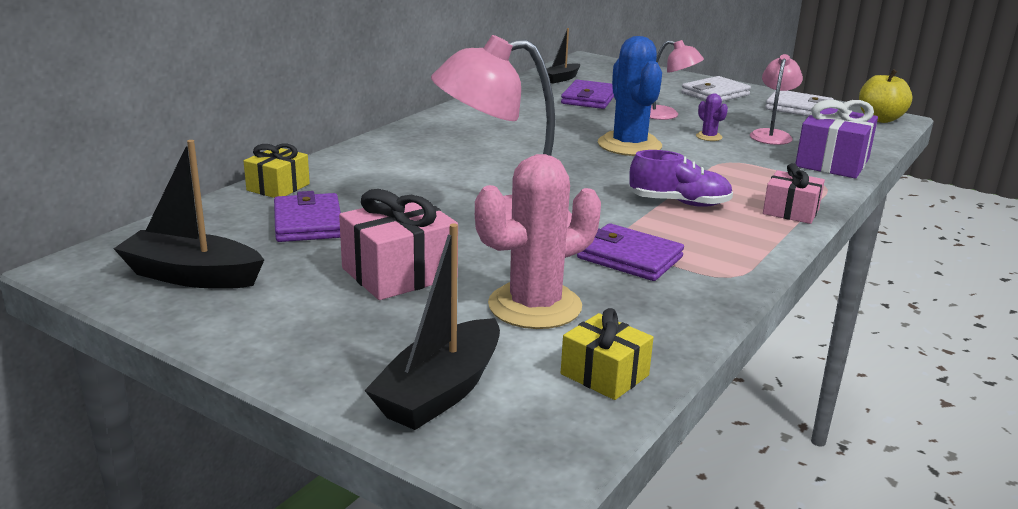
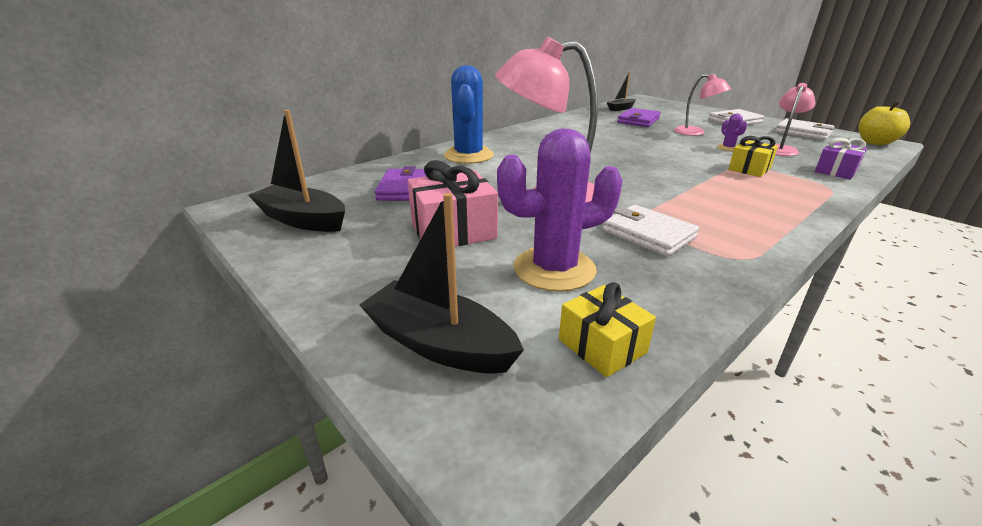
camera: 15 degrees right, 5 degrees up
(278, 187) = (399, 164): yellow gift -> yellow gift (749, 169)
(440, 391) = (439, 344): black boat -> black boat turned 75 degrees clockwise
(535, 306) = (554, 269): pink cactus -> purple cactus
(629, 145) = (663, 150): blue cactus -> blue cactus (468, 156)
(629, 258) = (648, 234): purple wallet -> white wallet
(679, 203) = (698, 193): purple shoe -> none
(791, 211) = (799, 207): pink gift -> none
(832, 162) = (836, 171): purple gift -> purple gift, size x0.63

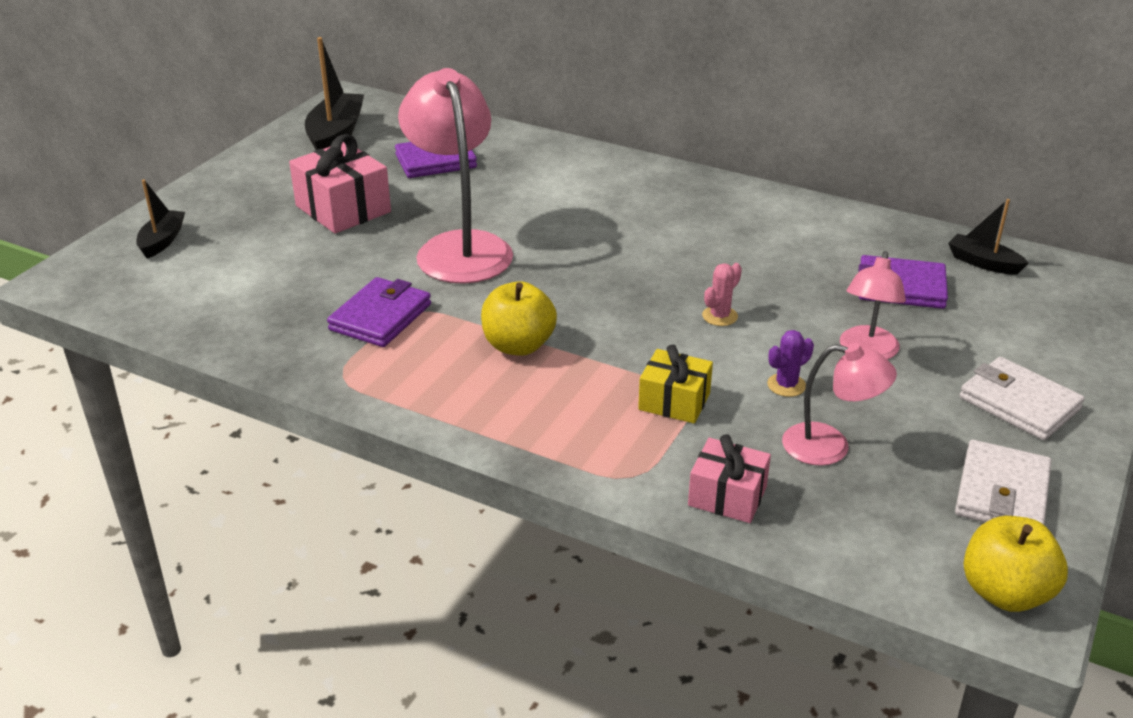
camera: 70 degrees right, 5 degrees up
(439, 344) = (162, 241): black boat -> black boat, size x0.59
(468, 156) = (573, 172): blue cactus -> none
(554, 269) = (283, 271): purple cactus -> none
(602, 346) = (171, 305): yellow gift -> none
(648, 234) = (380, 317): white wallet -> purple wallet
(660, 149) = (720, 316): none -> pink cactus
(691, 195) = (518, 345): none -> yellow apple
(836, 171) = (727, 496): purple gift -> pink gift

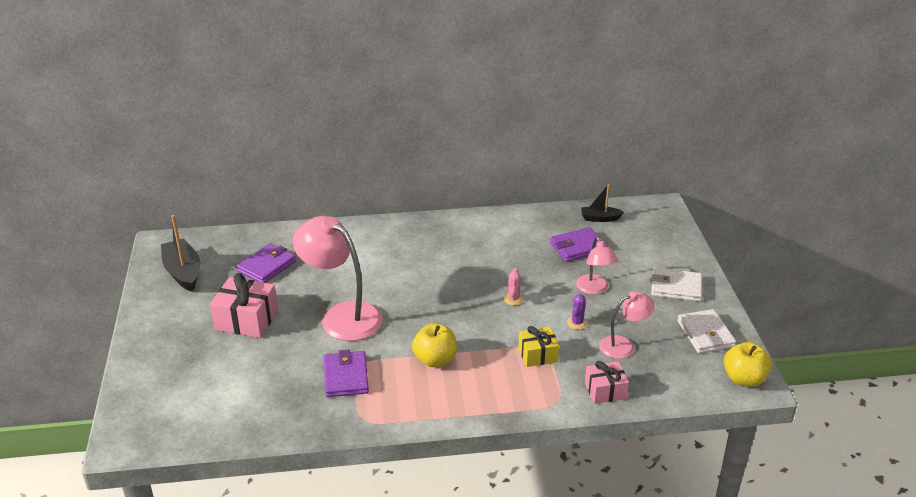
camera: 35 degrees left, 0 degrees up
(162, 241) = (157, 388): black boat -> none

